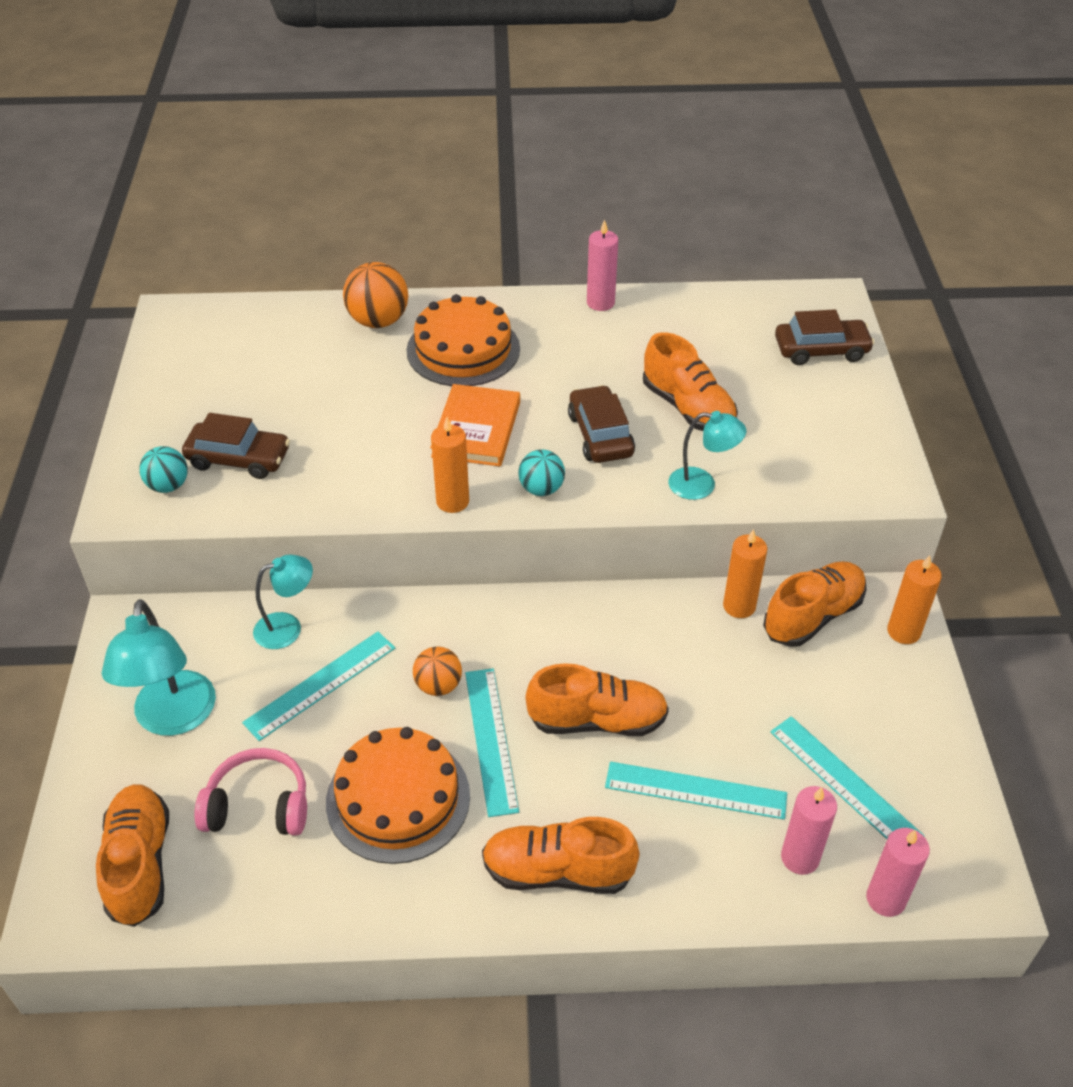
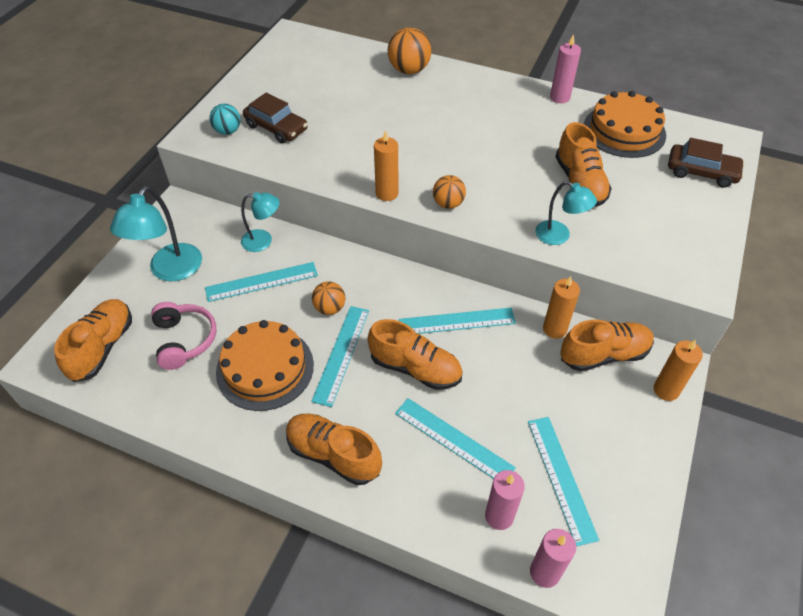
camera: 25 degrees right, 5 degrees up
(258, 806) = (184, 340): pink headphones -> pink headphones turned 45 degrees clockwise
(463, 349) = (451, 102): orange cake -> orange cake (624, 131)
(476, 429) = (429, 153): orange book -> none
(541, 489) = (448, 204): turquoise ball -> orange ball
(600, 435) = (508, 181): brown car -> none
(615, 641) = (457, 322): none -> turquoise ruler

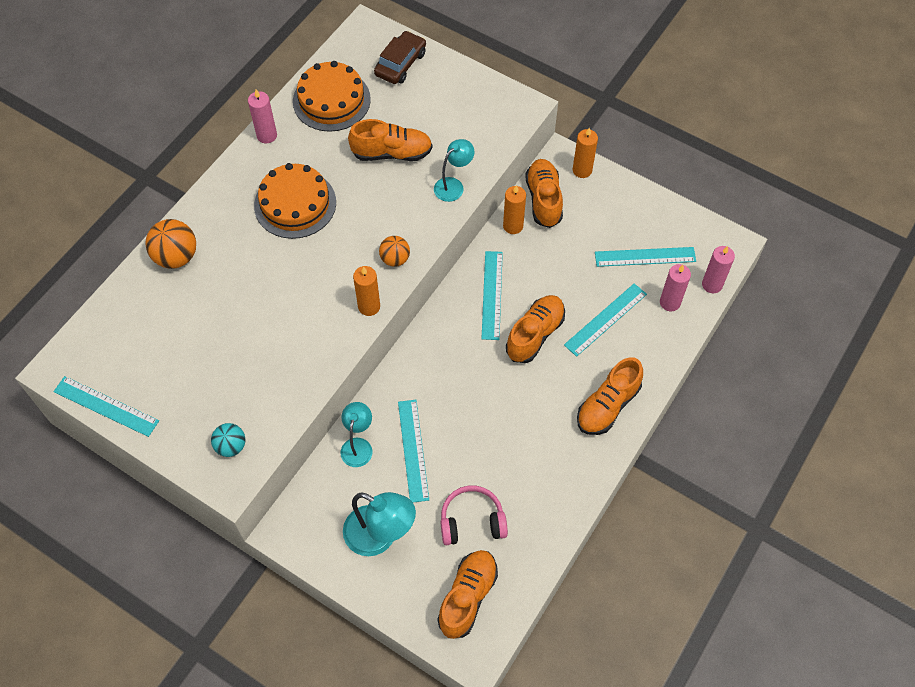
camera: 80 degrees left, 10 degrees up
(102, 347) = (467, 597): orange shoe -> orange shoe turned 90 degrees clockwise
(265, 368) = (515, 452): orange cake -> orange cake (295, 204)
(276, 127) = (239, 396): brown car -> none
(330, 308) = (458, 393): orange ball -> none
(342, 354) = (511, 389): turquoise ruler -> turquoise ruler (106, 406)

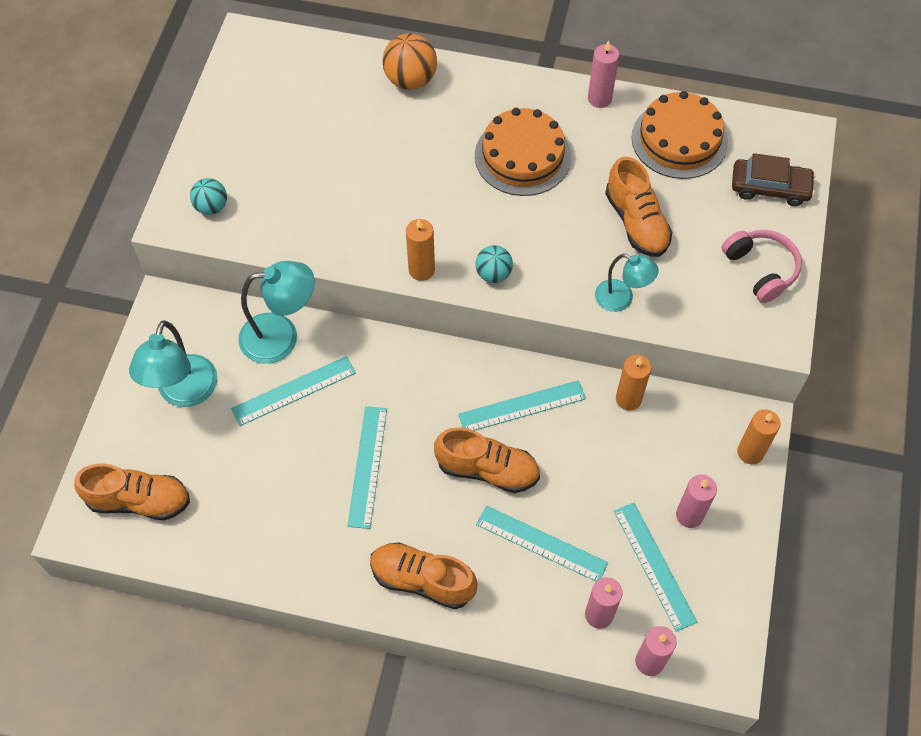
camera: 70 degrees right, 0 degrees up
(106, 406) = (221, 91): turquoise ruler -> turquoise ruler (368, 466)
(358, 445) = (281, 336): turquoise lamp -> turquoise lamp, size x1.61
(395, 259) = (493, 274): orange ball -> turquoise ball
(472, 521) = (228, 477): pink headphones -> pink headphones (761, 269)
(544, 200) = (683, 421): orange shoe -> none
(615, 223) = (689, 515): none -> pink candle

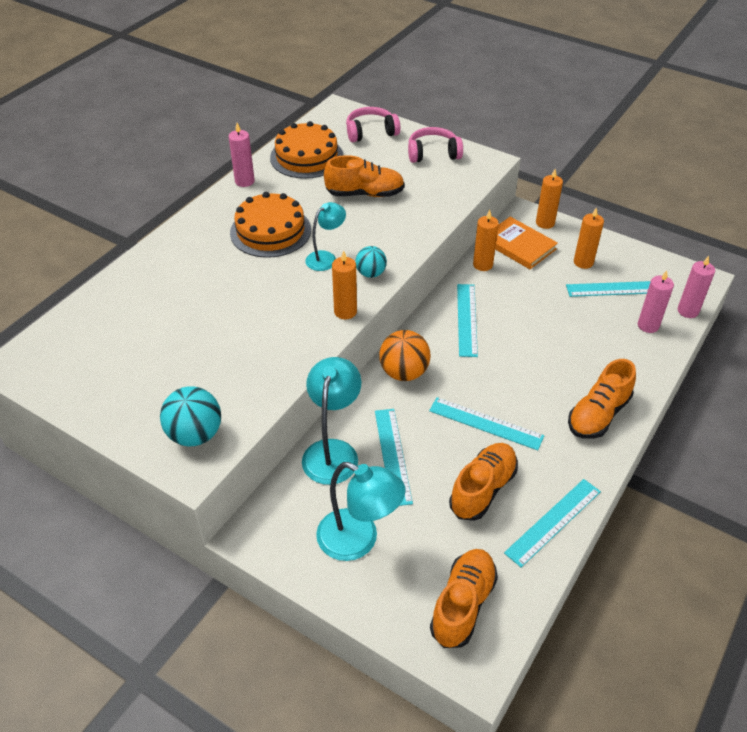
camera: 70 degrees left, 15 degrees down
(211, 207) = (195, 434): turquoise ball -> turquoise ball, size x1.58
(410, 80) = (149, 271): orange ball -> orange ball (404, 372)
(487, 469) = (514, 352): orange shoe -> orange shoe (483, 489)
(541, 544) = (585, 340): turquoise ruler -> turquoise ruler (553, 522)
(621, 299) = (426, 217): turquoise lamp -> turquoise lamp (326, 258)
(686, 431) = (519, 245): none -> orange book
(689, 515) = (583, 262): pink candle -> orange candle
(770, 187) = (371, 132): brown car -> pink headphones

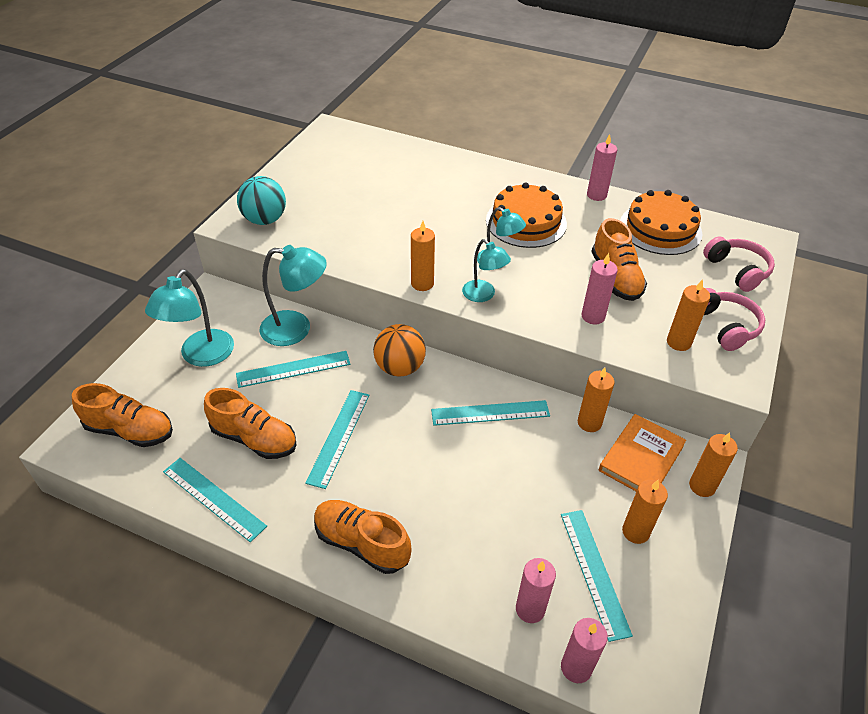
camera: 80 degrees right, 0 degrees up
(371, 273) = (483, 295): turquoise ball -> turquoise lamp
(410, 215) = (593, 316): none -> pink candle
(447, 179) = (678, 342): none -> orange candle

